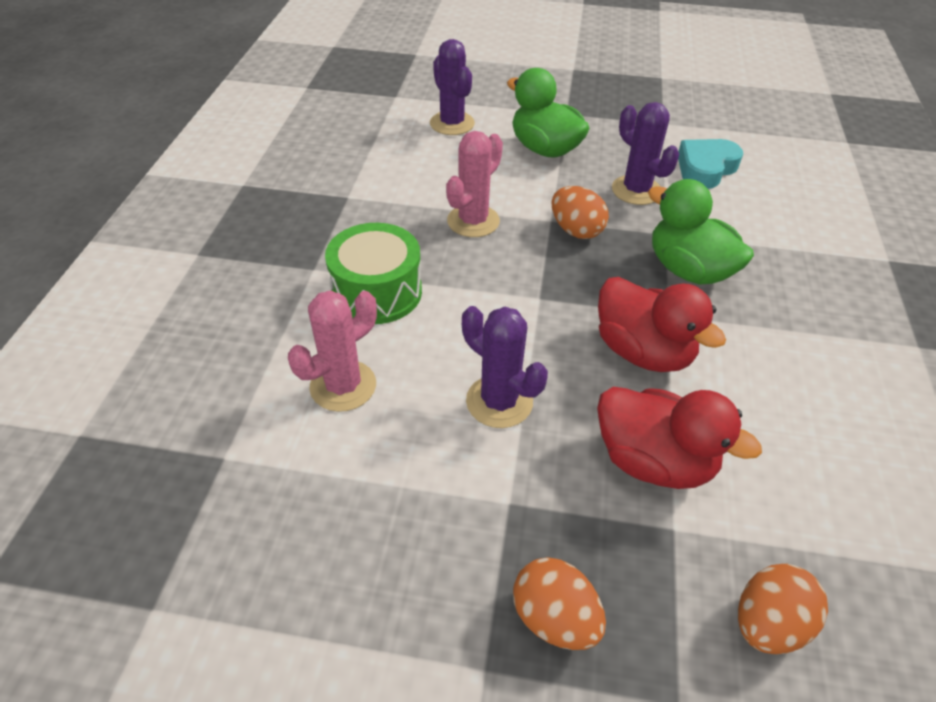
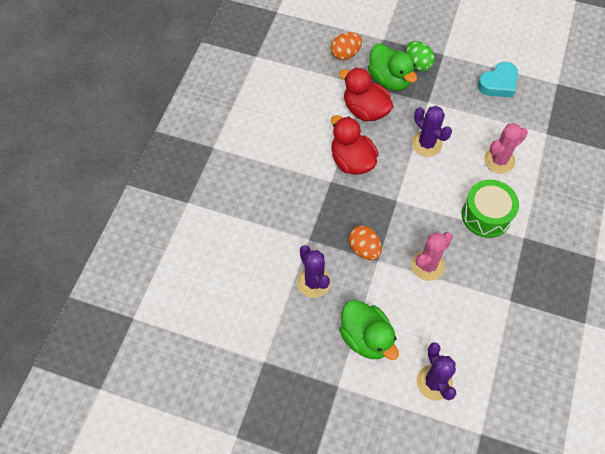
camera: 170 degrees left, 15 degrees up
(554, 618) = (418, 64): orange egg -> green egg
(688, 270) = (307, 209): green duck -> green duck (389, 80)
(705, 168) = (256, 299): turquoise heart -> turquoise heart (498, 83)

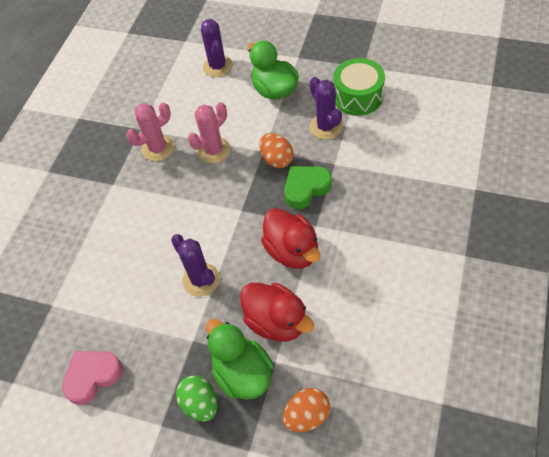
camera: 175 degrees left, 5 degrees down
(337, 216) = (306, 188): none -> green heart
(486, 215) = (146, 202): green drum -> green drum (358, 97)
(498, 83) = (93, 377): turquoise heart -> pink heart
(499, 160) = (118, 265): pink cactus -> pink cactus (158, 148)

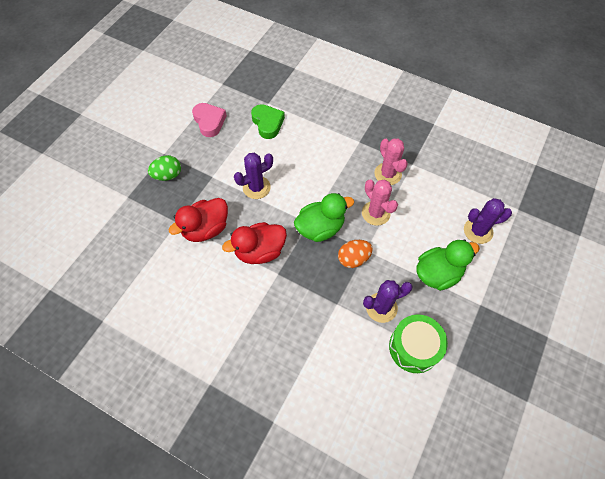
camera: 95 degrees right, 5 degrees up
(242, 373) = (177, 201): green duck -> green duck (320, 228)
(306, 188) = (316, 274): green heart -> green heart (267, 123)
(307, 415) = (133, 233): orange egg -> none

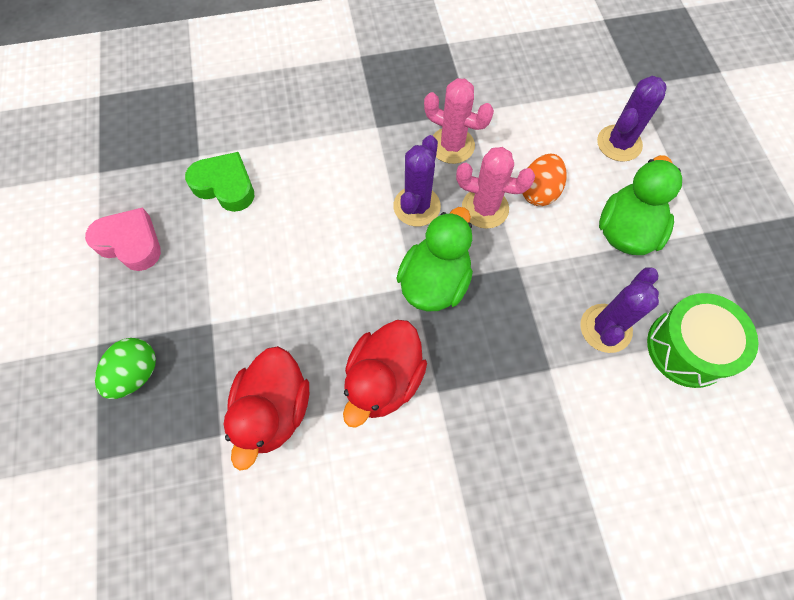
camera: 40 degrees left, 5 degrees up
(256, 187) = (294, 290): purple cactus -> purple cactus (416, 206)
(353, 259) = (514, 291): orange egg -> orange egg (539, 191)

